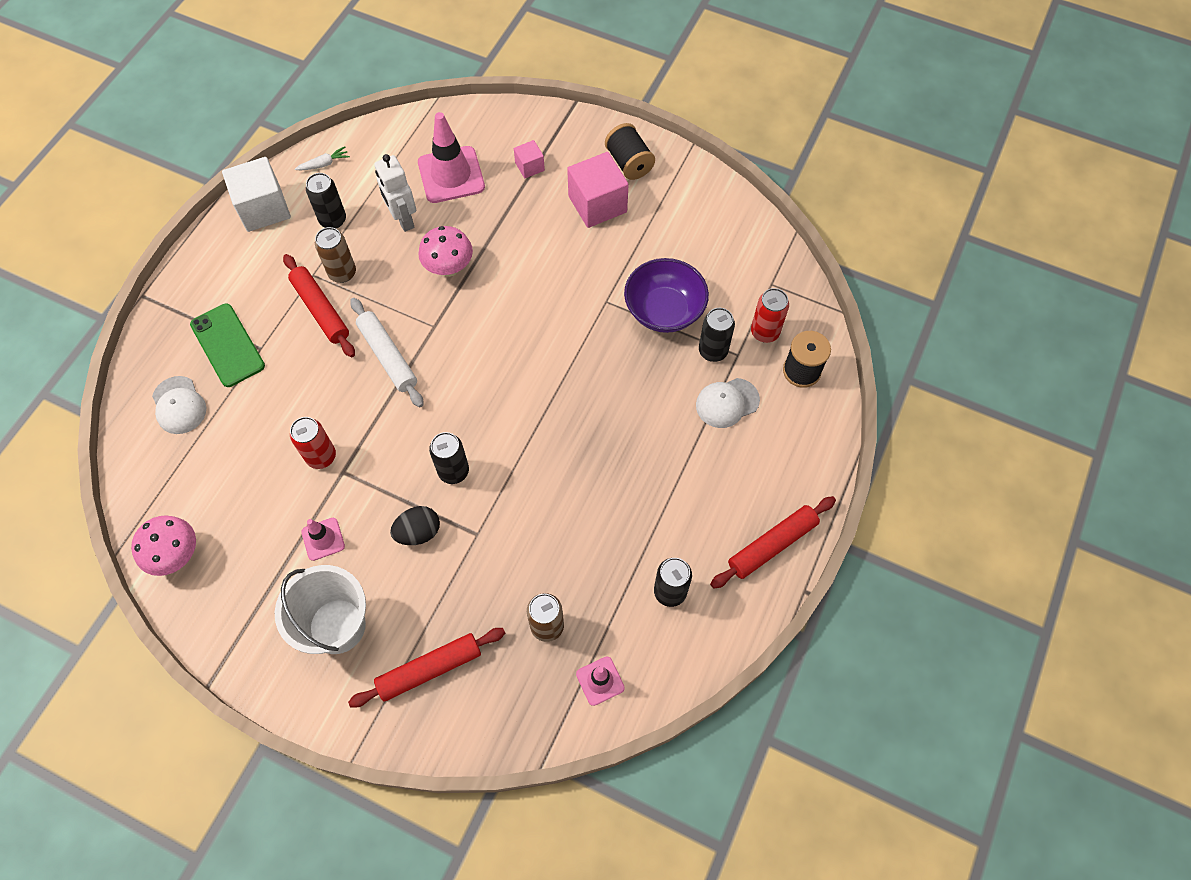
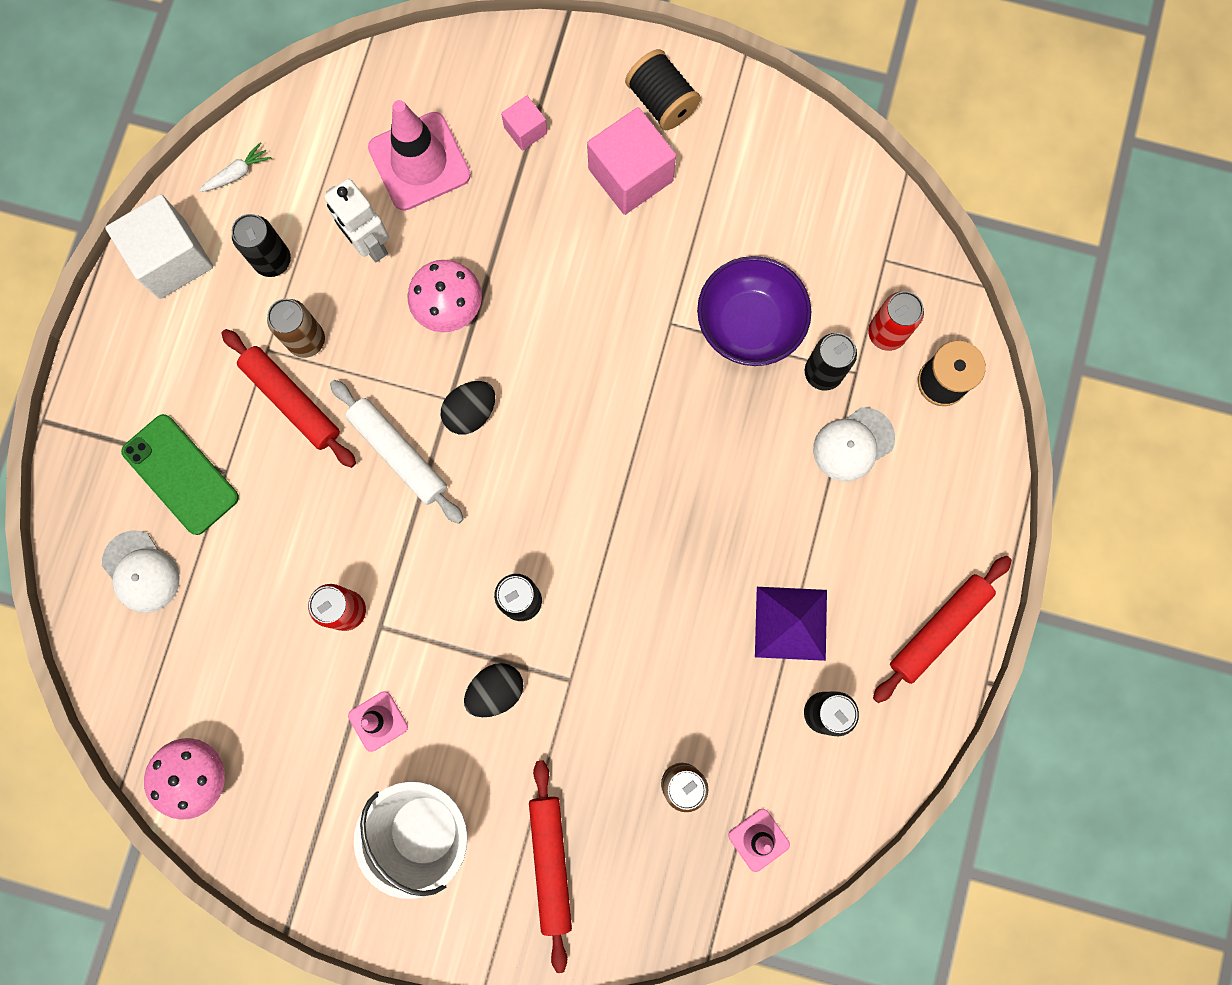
camera: 10 degrees left, 15 degrees up
(429, 669) = (550, 862): red rolling pin -> red rolling pin turned 60 degrees counterclockwise
(447, 337) = (471, 412): none -> black egg
(656, 521) = (791, 623): none -> purple pyramid

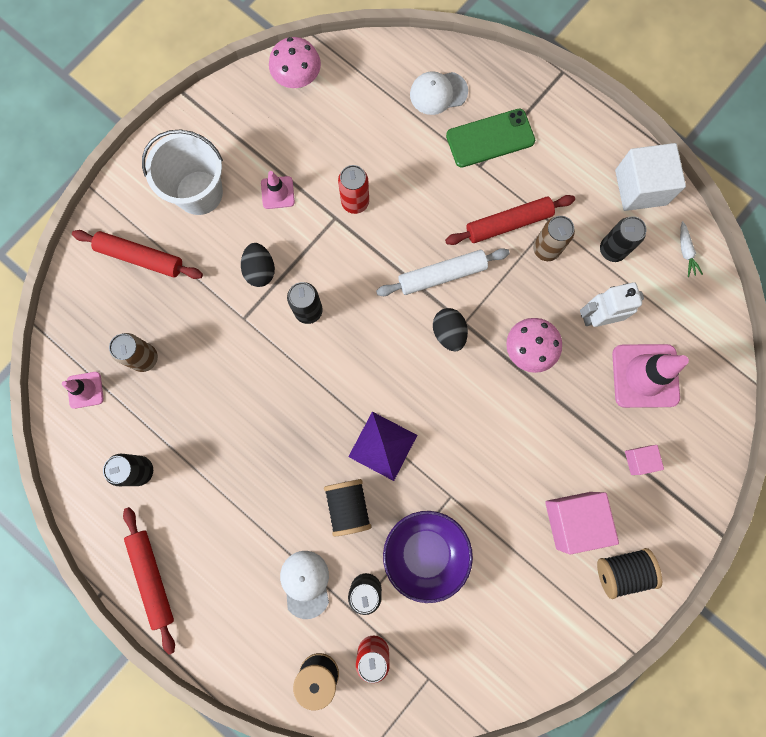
camera: 115 degrees right, 0 degrees up
(740, 436) = (348, 506): none -> black spool
(791, 623) = (207, 478): purple pyramid -> purple pyramid (383, 446)

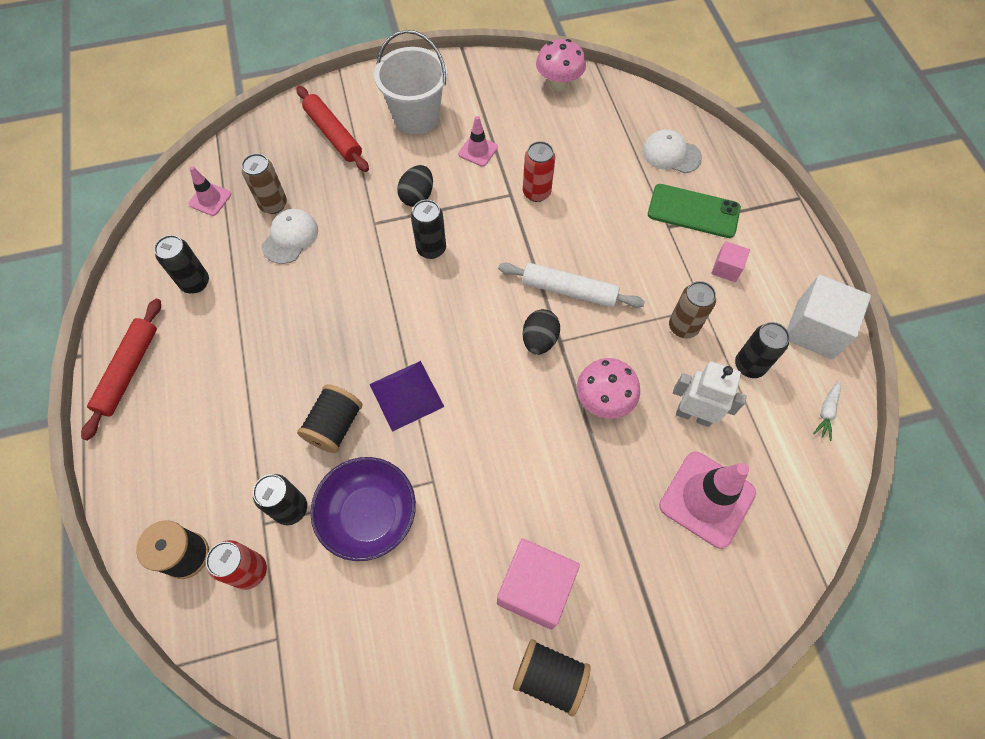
camera: 35 degrees right, 15 degrees down
(305, 583) = (243, 466): white cap -> white cap (290, 237)
(508, 223) = (662, 285): red rolling pin -> none
(639, 460) = (645, 576): pink cube -> pink cube (726, 268)

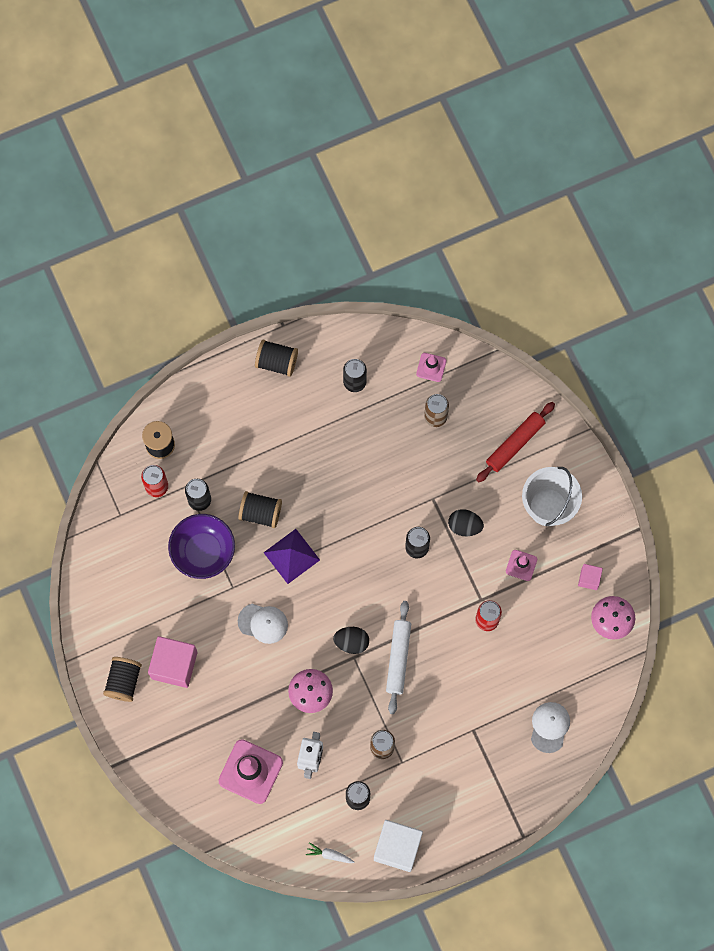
camera: 80 degrees right, 10 degrees up
(129, 371) = (276, 362): red rolling pin -> black spool
(290, 237) = (407, 439): white cap -> white cap (263, 623)
(693, 211) = (492, 749): green phone -> none
(726, 268) = (441, 778): pink cube -> pink cube (589, 579)

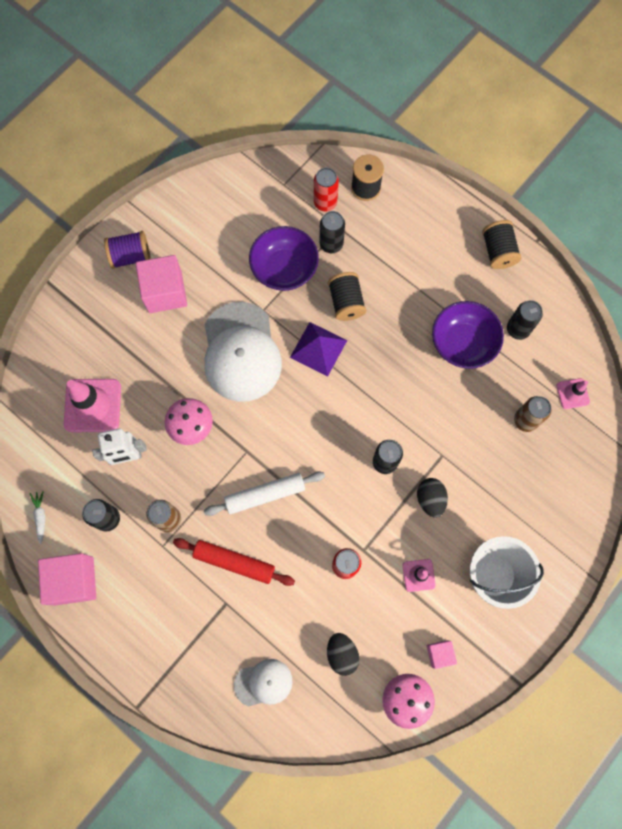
camera: 65 degrees right, 0 degrees up
(124, 681) = (131, 256): black spool -> purple spool
(263, 623) = (241, 352): white cap -> white cap, size x1.96
(345, 433) = (463, 343): none -> purple bowl
(351, 642) = (260, 442): black egg -> black egg (342, 653)
(397, 847) = (74, 580): white cube -> pink cube
(515, 444) = (540, 511): red rolling pin -> red rolling pin (234, 562)

